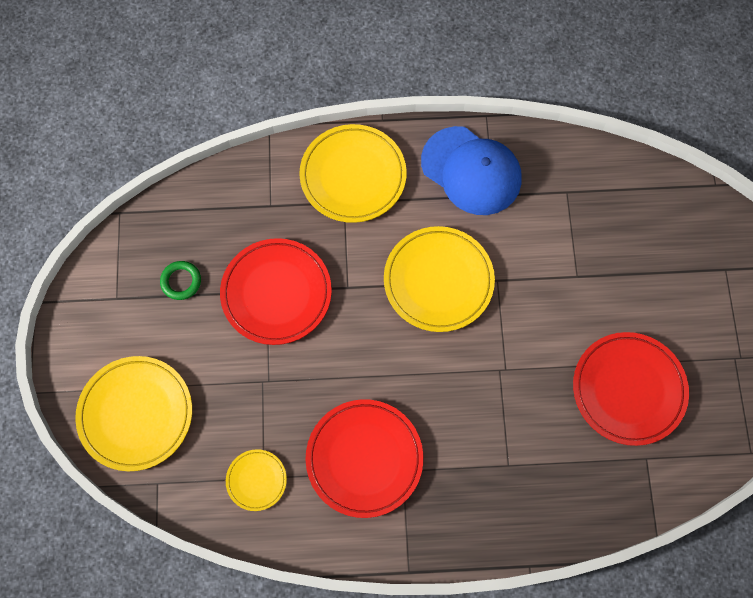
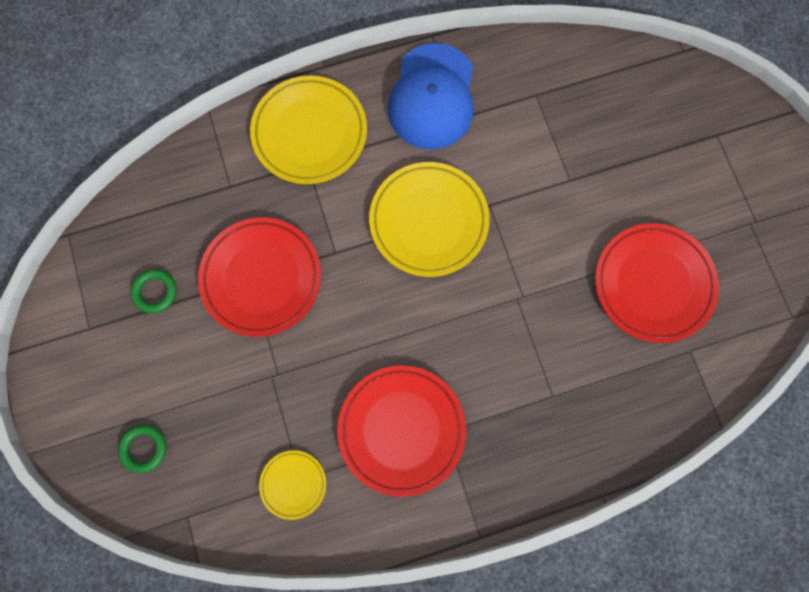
camera: 15 degrees left, 5 degrees up
(136, 414) = (144, 448): yellow plate -> green ring
(471, 171) = (432, 97): blue cap -> blue cap turned 75 degrees clockwise

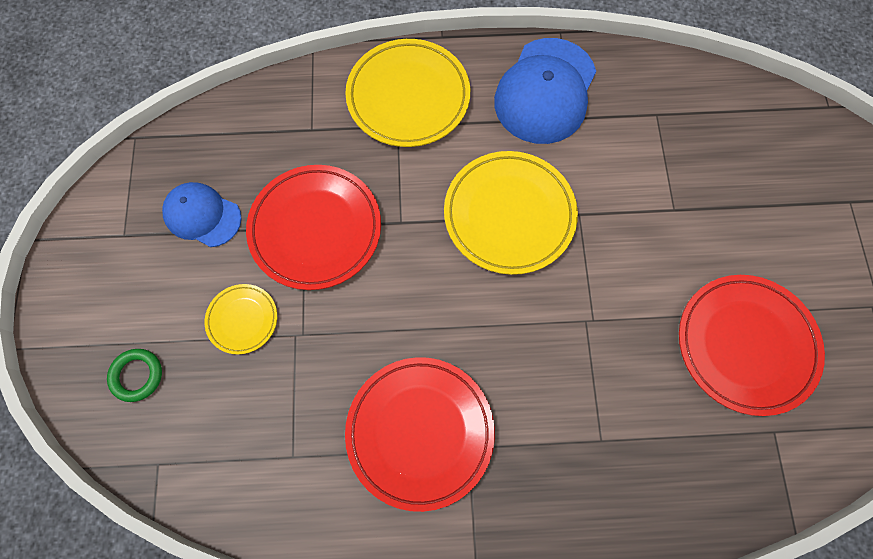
camera: 15 degrees right, 5 degrees down
(155, 292) = (202, 215): green ring -> blue cap
(293, 484) = (283, 460): yellow plate -> yellow plate (242, 319)

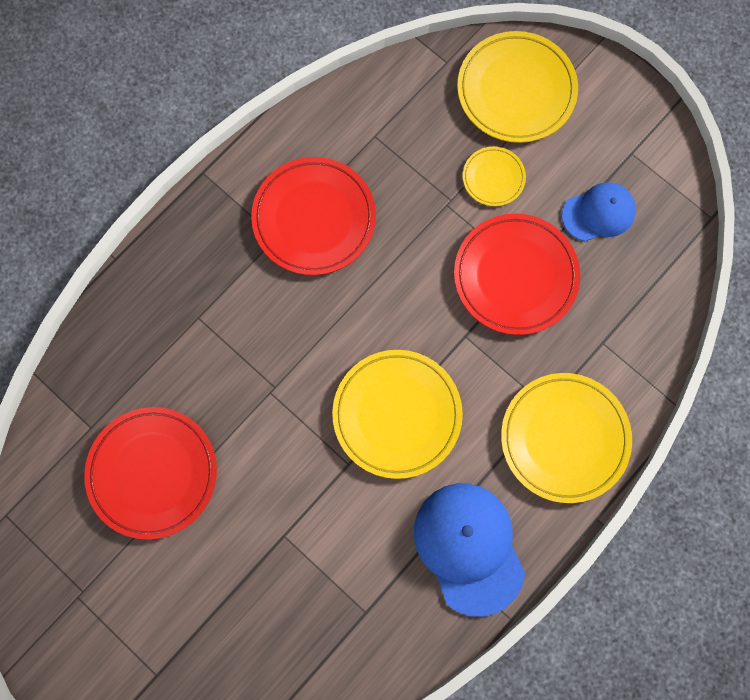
camera: 135 degrees right, 5 degrees up
(137, 375) = (516, 90): green ring -> yellow plate

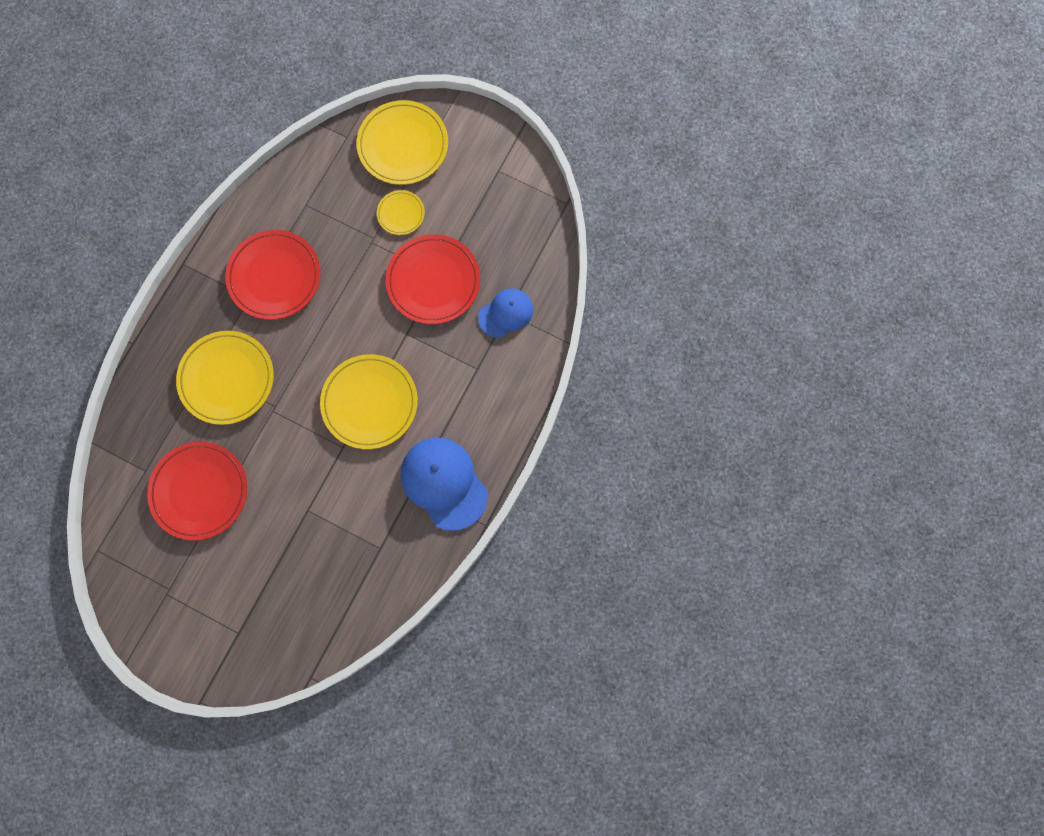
camera: 15 degrees left, 0 degrees up
(564, 438) = (495, 388): yellow plate -> yellow plate (227, 379)
(599, 213) = (484, 220): blue cap -> blue cap (506, 313)

